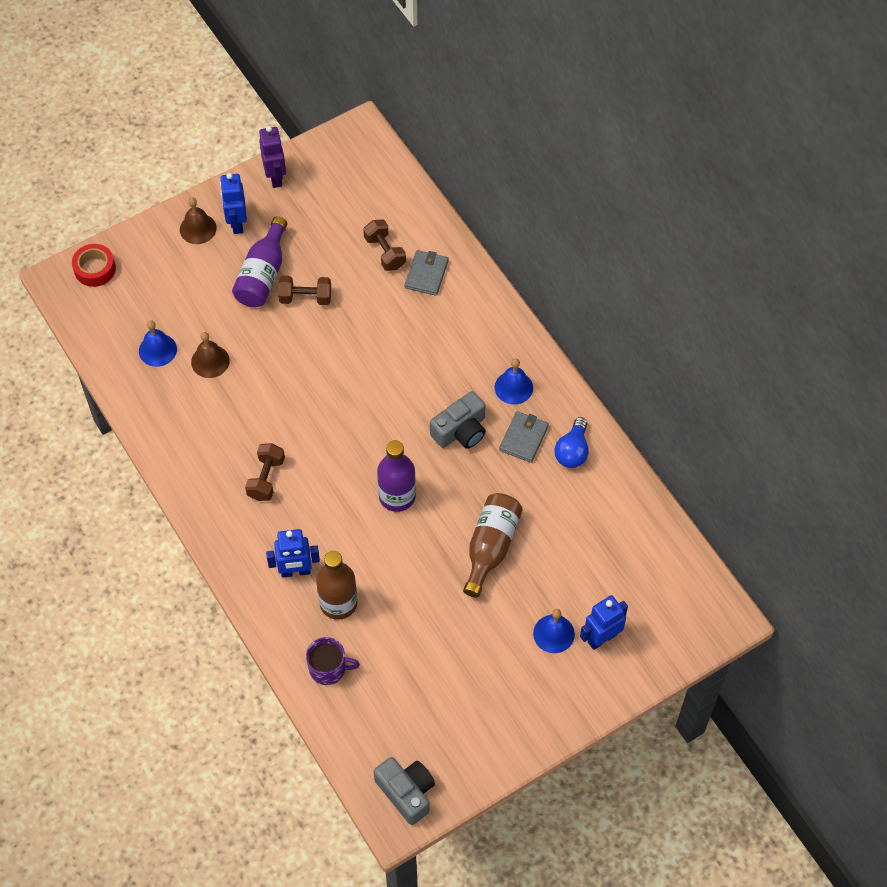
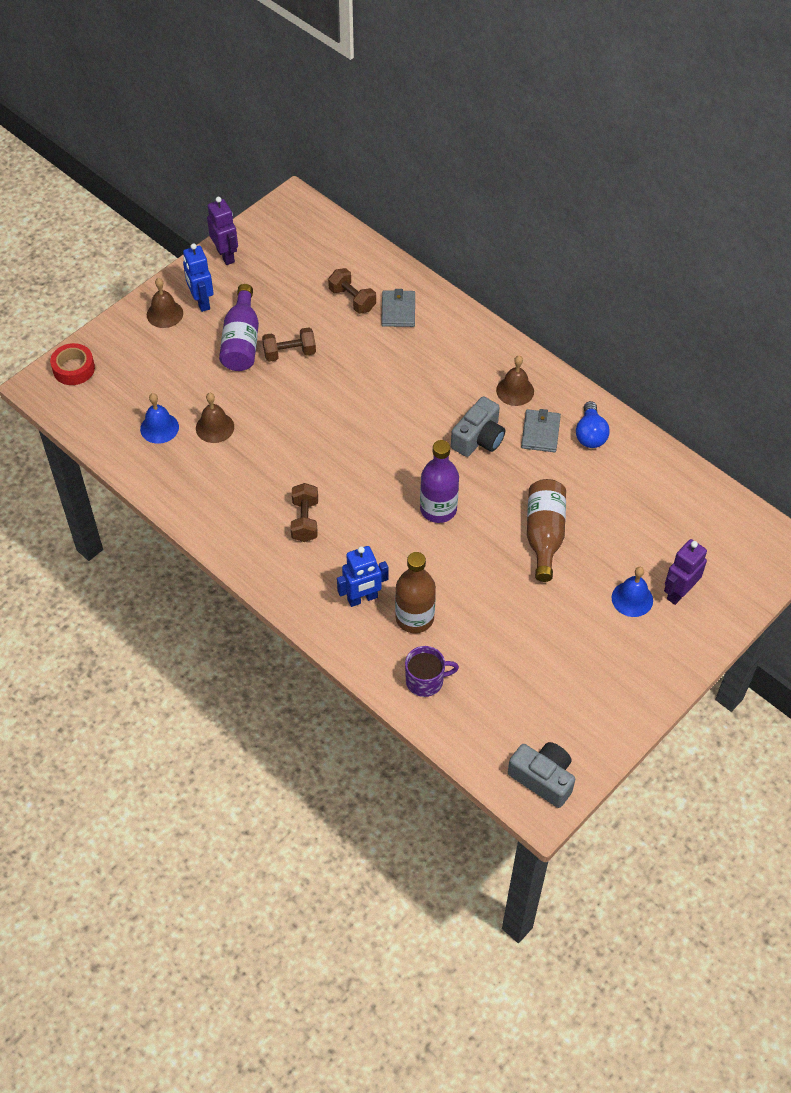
camera: 15 degrees left, 5 degrees down
(513, 387) = (515, 391): blue bell -> brown bell
(601, 638) = (678, 592): blue robot -> purple robot

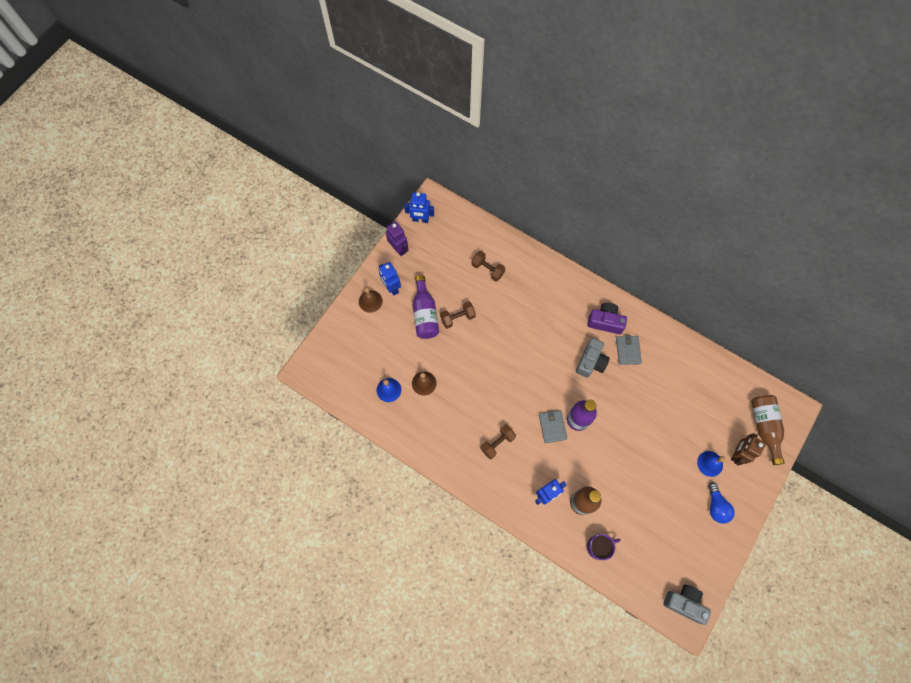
camera: 10 degrees left, 15 degrees up
(74, 369) = (322, 354): red tape -> none
(268, 224) = (420, 219): none -> blue robot
(305, 520) = (497, 443): brown dumbbell -> brown dumbbell turned 60 degrees clockwise
(398, 310) = (518, 273): grey wallet -> grey wallet (552, 427)
(515, 391) = (605, 322): brown bell -> purple camera
(544, 535) = (647, 426): brown bottle -> brown bottle (764, 427)
(590, 434) = (658, 346): blue light bulb -> blue light bulb (716, 506)
(678, 592) = (736, 453): purple robot -> brown robot

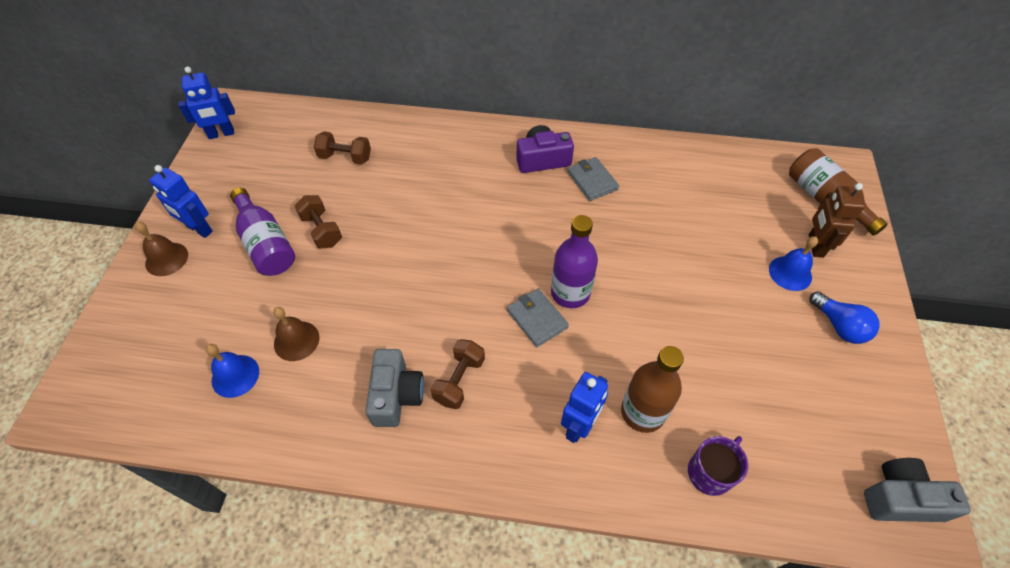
camera: 25 degrees left, 15 degrees down
(398, 249) = (196, 177): purple robot -> none
(457, 318) = (322, 230): brown dumbbell -> brown dumbbell turned 75 degrees counterclockwise
(591, 362) = (548, 212): grey camera -> grey camera (396, 395)

